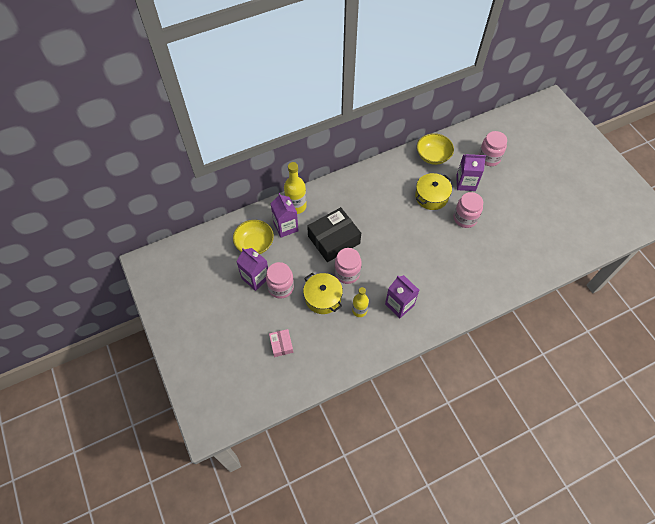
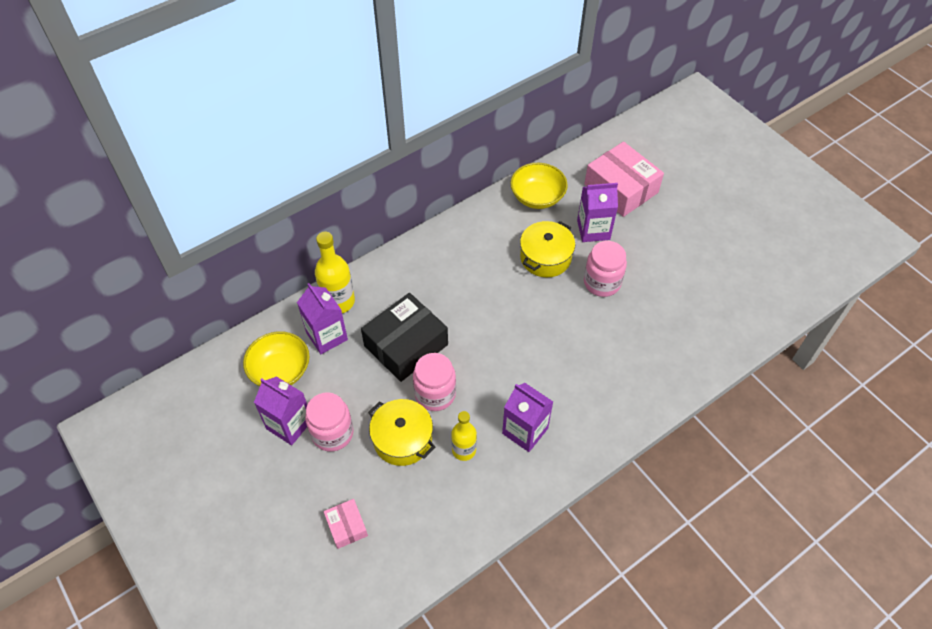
camera: 10 degrees left, 5 degrees down
(489, 158) = (621, 188): pink jar -> pink box

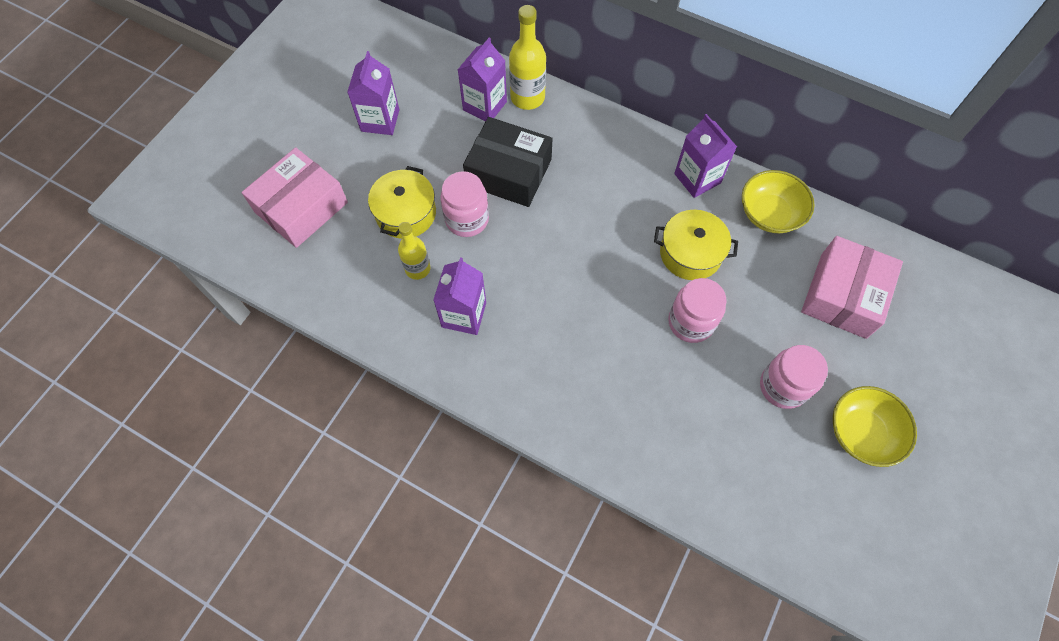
camera: 65 degrees right, 10 degrees up
(280, 371) = (430, 89): yellow bowl -> yellow bowl (861, 433)
(332, 433) = (386, 156): pink jar -> pink jar (783, 386)
(346, 526) = (301, 207): pink box -> pink box, size x2.02
(593, 230) = (760, 287): purple carton -> purple carton (697, 178)

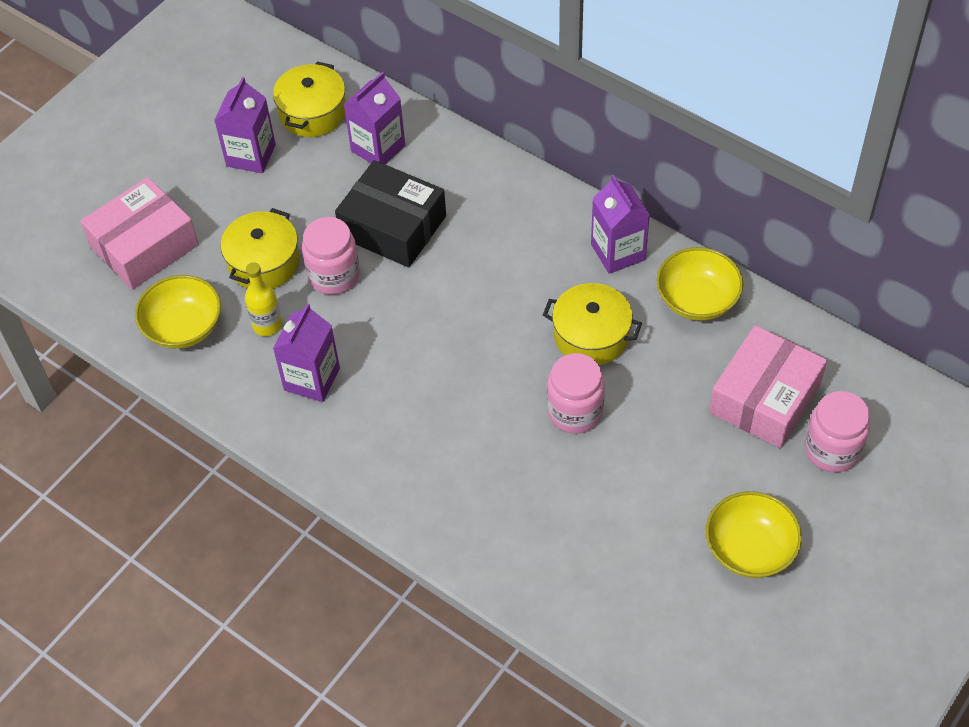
camera: 10 degrees right, 10 degrees down
(346, 278) = (183, 327): none -> yellow bowl
(425, 80) = (312, 113): none -> yellow pot
(527, 97) = (431, 142): yellow bottle -> none
(783, 386) = (668, 491): pink jar -> pink jar (832, 449)

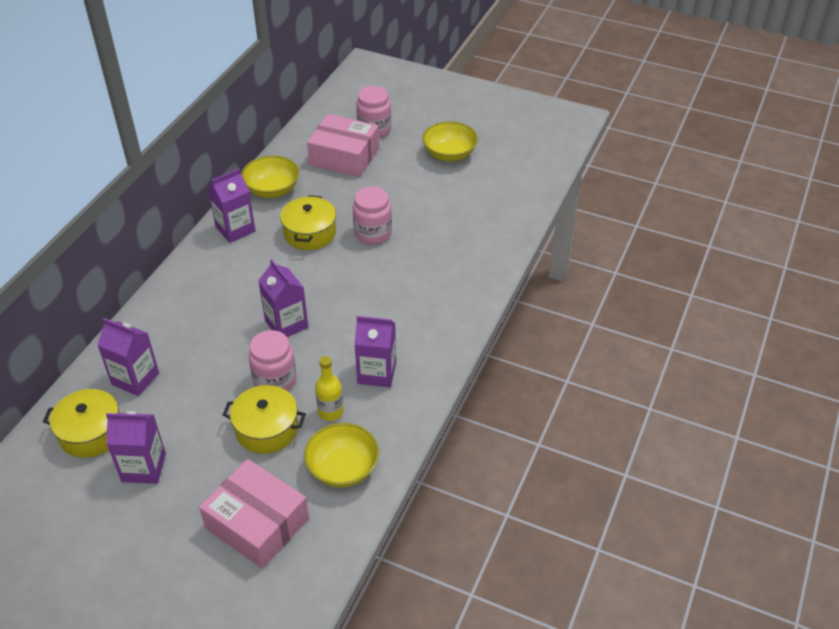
camera: 105 degrees left, 10 degrees down
(393, 227) = (221, 353): black box -> none
(422, 294) = (286, 324): none -> purple carton

